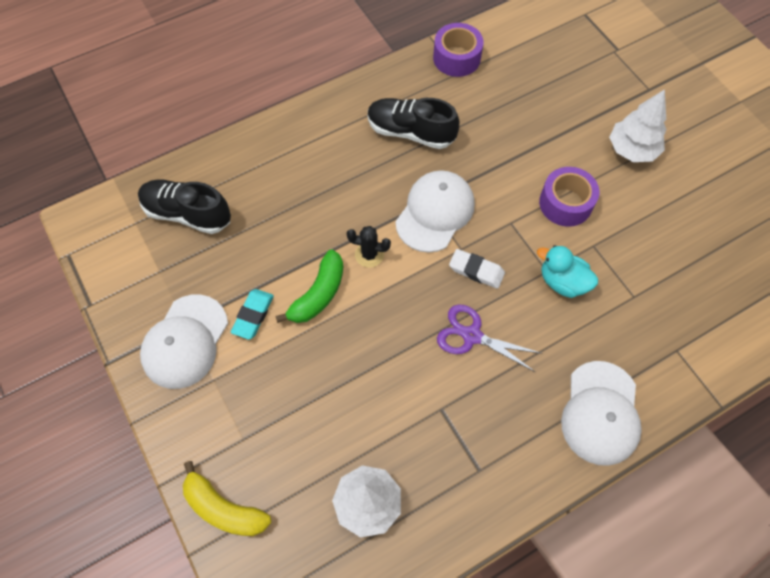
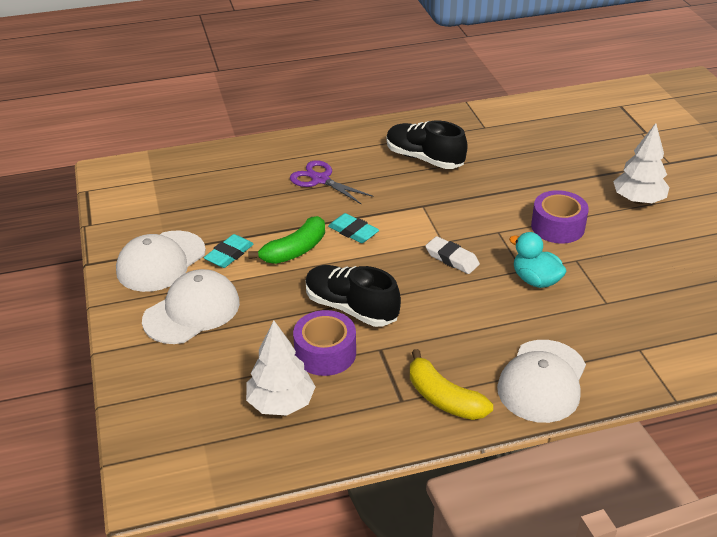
camera: 15 degrees right, 25 degrees down
(187, 214) = (200, 181): black shoe -> black shoe (351, 308)
(224, 508) = (144, 380): yellow banana -> yellow banana (443, 398)
(369, 254) = (353, 232): black cactus -> turquoise eraser
(435, 212) = (427, 214): white cap -> white cap (192, 311)
(456, 58) = (486, 118): purple tape -> purple tape (325, 353)
(472, 335) = (430, 302): purple scissors -> purple scissors (320, 179)

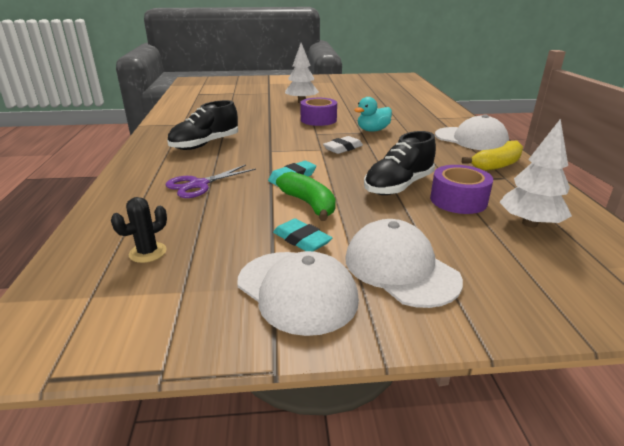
camera: 80 degrees left, 10 degrees down
(203, 186) = (148, 252): none -> black cactus

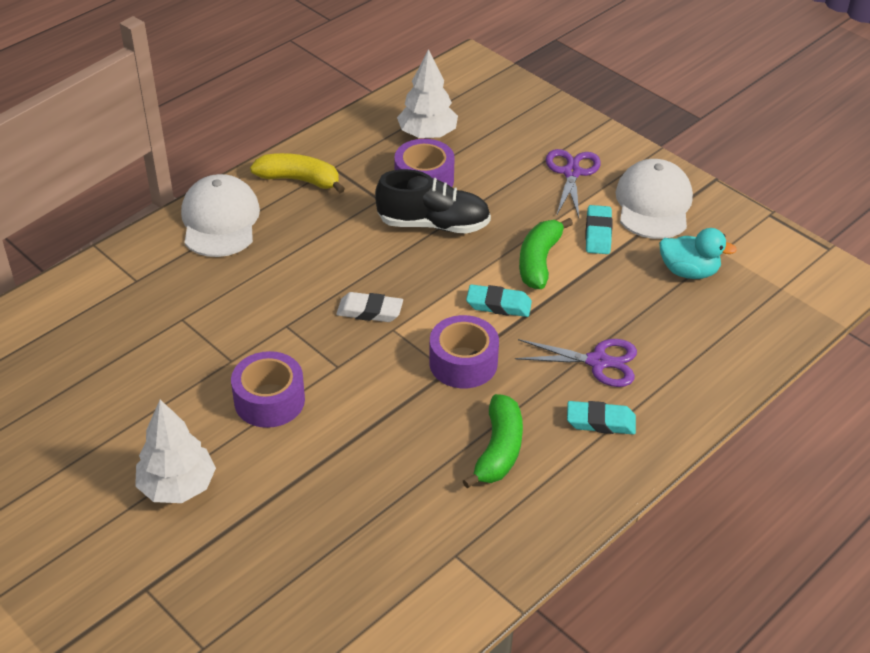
camera: 130 degrees left, 15 degrees up
(148, 252) = (718, 301): black cactus -> none
(166, 169) = (600, 422): none -> turquoise eraser
(205, 144) = (498, 450): black shoe -> green banana
(268, 155) = (463, 363): none -> purple tape
(373, 130) = (267, 318): turquoise duck -> turquoise duck (689, 271)
(400, 268) = (572, 173): white cap -> purple scissors

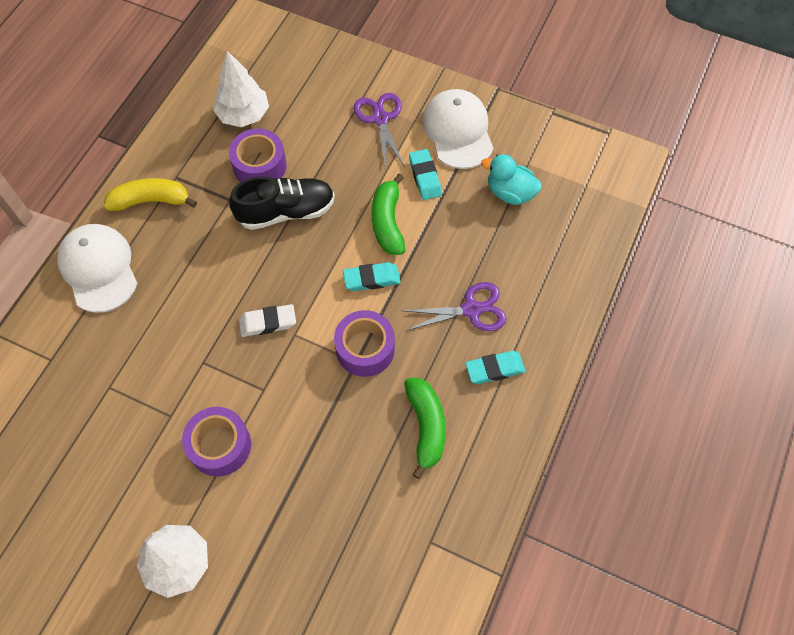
camera: 20 degrees left, 20 degrees up
(689, 271) = (510, 193): turquoise duck -> turquoise duck turned 150 degrees counterclockwise

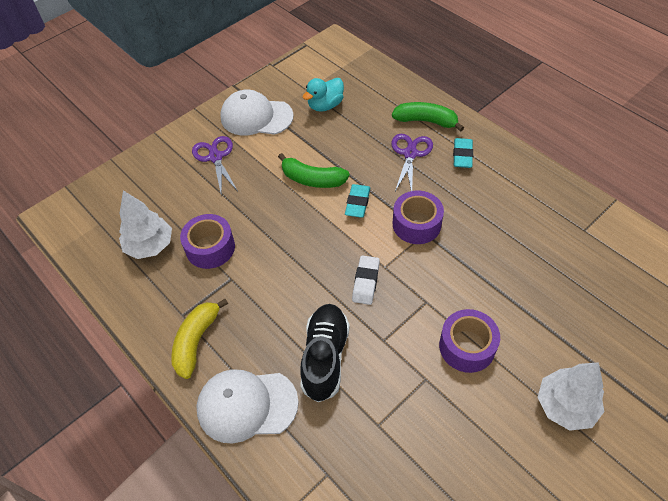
camera: 65 degrees left, 10 degrees down
(286, 212) = (266, 241): black shoe -> black shoe (325, 357)
(380, 119) = (215, 157): purple scissors -> purple scissors turned 60 degrees clockwise
(425, 177) = (285, 147): turquoise eraser -> none
(426, 427) = (494, 206): green banana -> green banana (426, 121)

